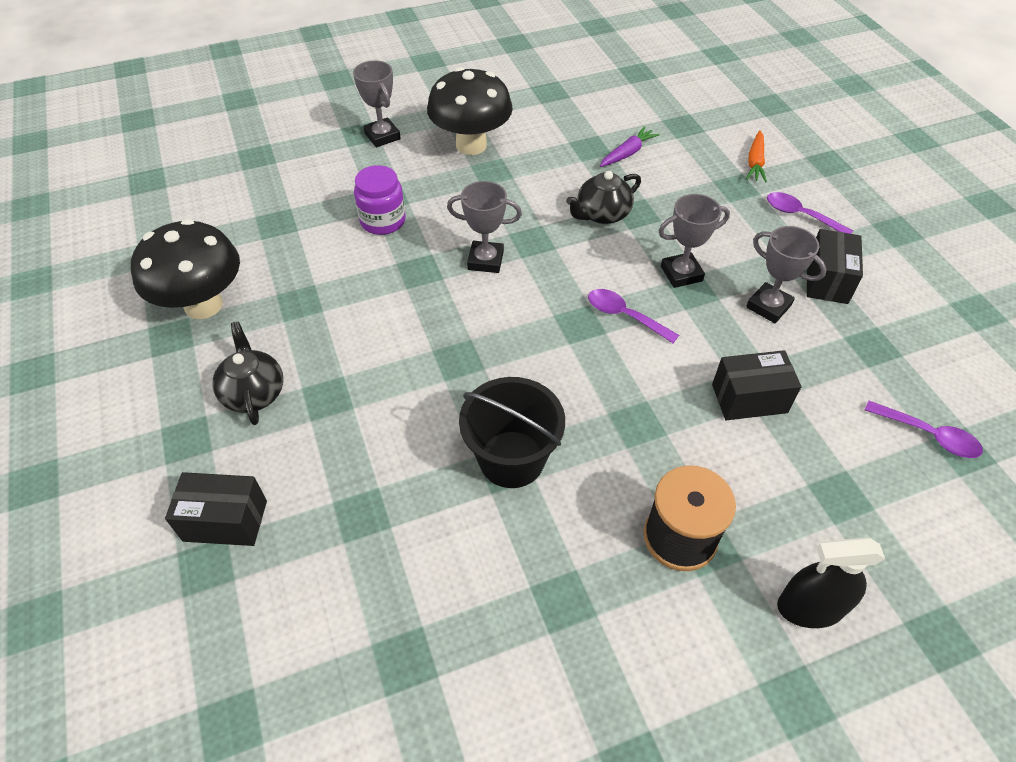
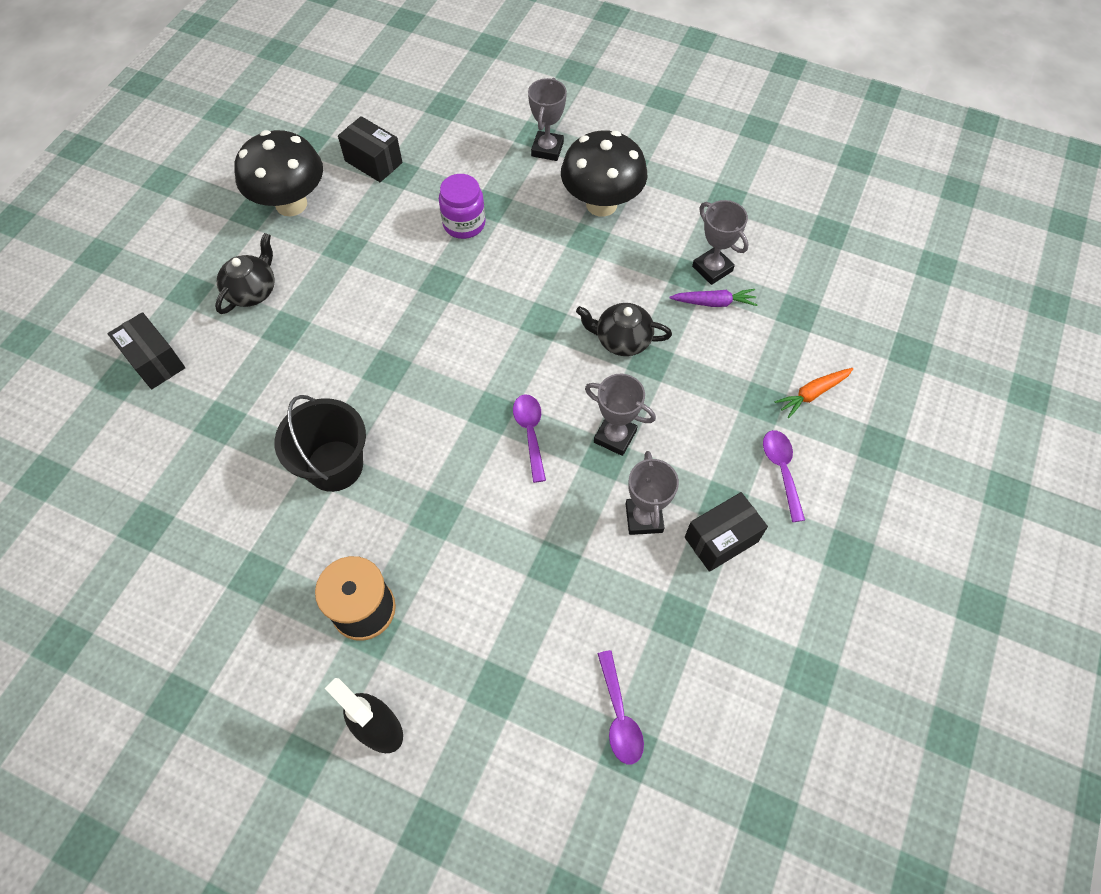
camera: 45 degrees right, 10 degrees up
(485, 260) = (492, 310): grey trophy -> grey trophy (712, 268)
(749, 398) = (531, 568): black box -> black box (373, 162)

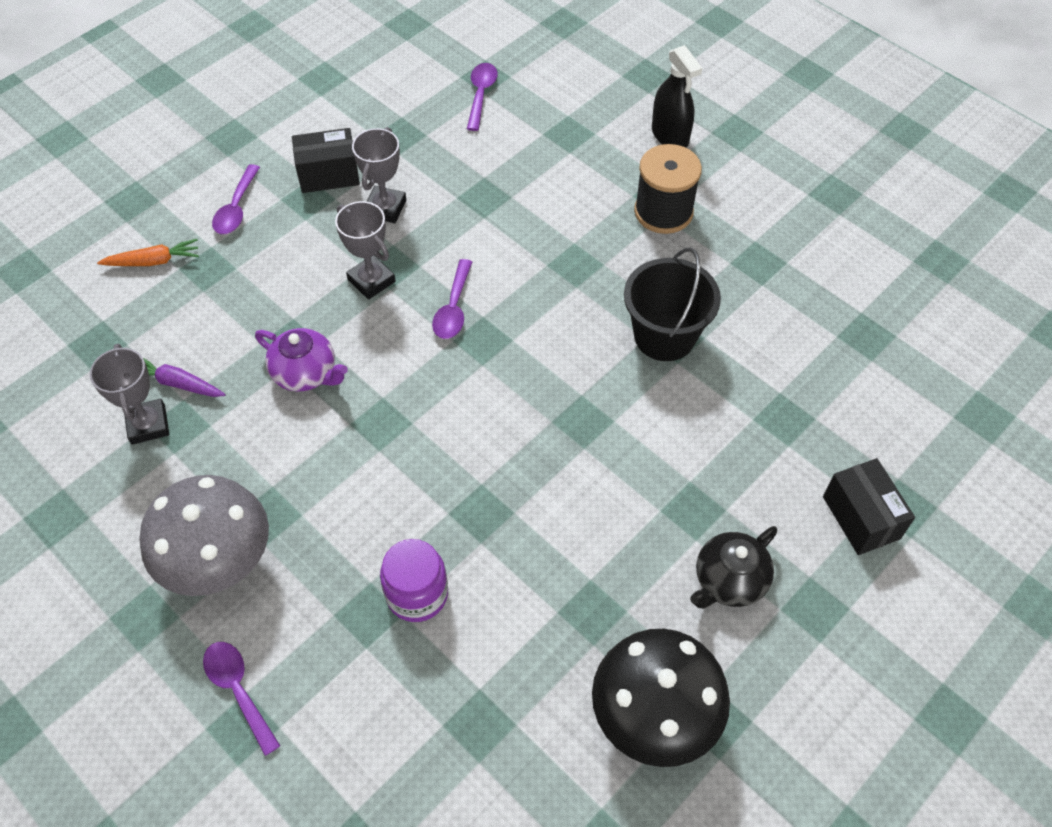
camera: 160 degrees left, 5 degrees down
(373, 162) = (509, 761): black box -> none
(547, 149) = (239, 690): grey trophy -> purple spoon
(601, 204) = (220, 563): black mushroom -> grey mushroom
(622, 340) = (306, 373): black teapot -> purple teapot

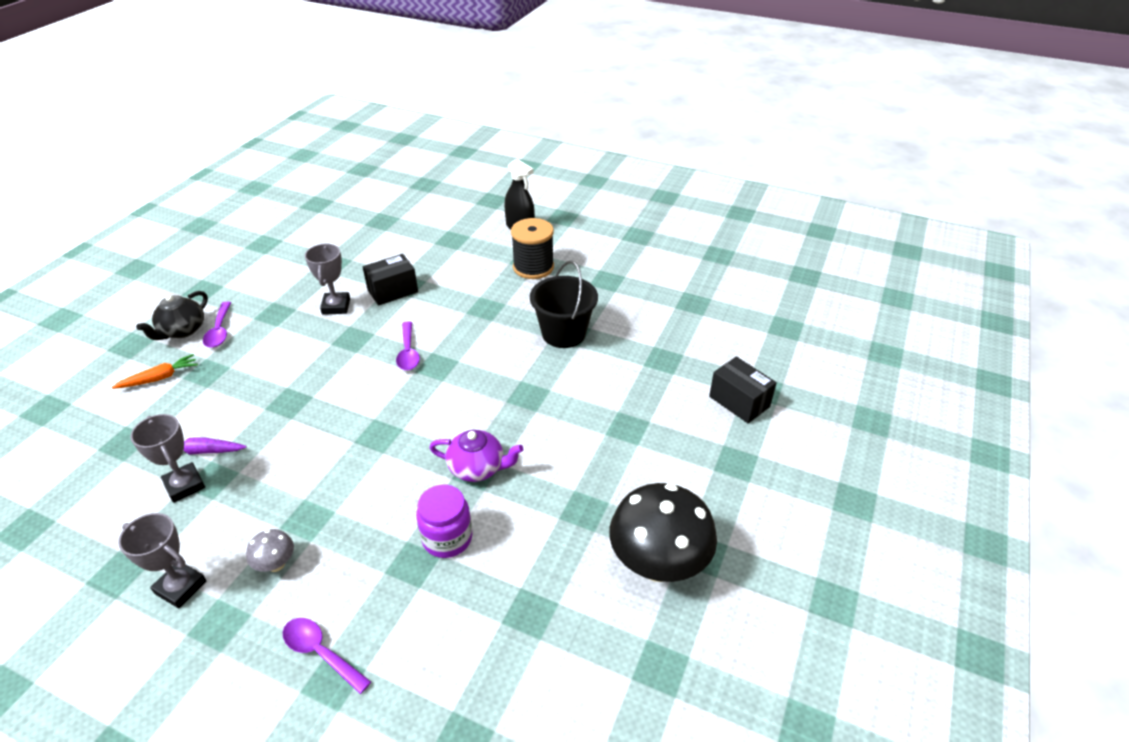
camera: 20 degrees left, 15 degrees down
(220, 563) = (276, 564): grey mushroom -> grey mushroom, size x0.44
(306, 373) = (308, 418): purple teapot -> purple teapot (478, 468)
(329, 174) = (286, 296): black box -> black box (393, 291)
(371, 280) = (340, 350): grey trophy -> grey trophy (180, 587)
(481, 95) = (383, 231): purple spoon -> none
(729, 581) = (671, 463): black teapot -> black teapot (182, 330)

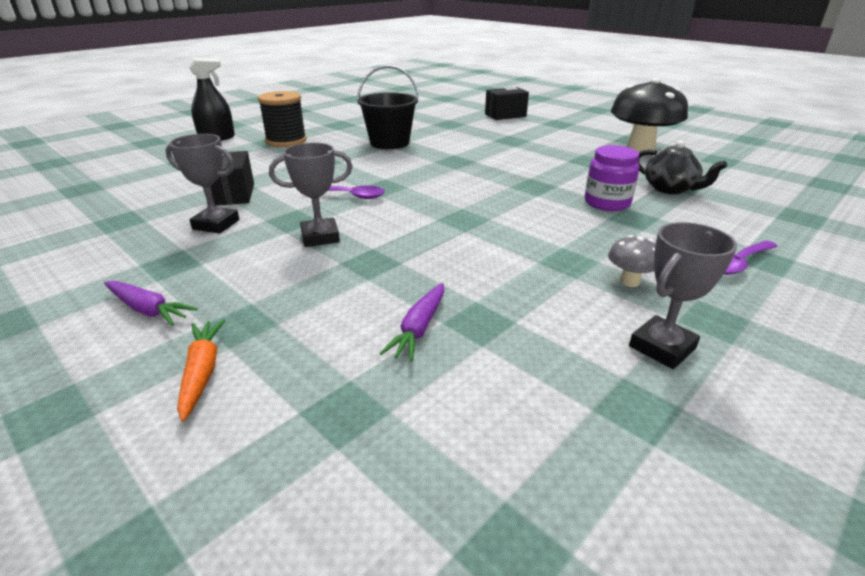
camera: 70 degrees left, 10 degrees down
(182, 330) = (93, 347): black teapot -> black teapot (670, 189)
(184, 485) = (480, 344): grey trophy -> grey trophy (320, 237)
(219, 331) = (148, 310): purple spoon -> purple carrot
(478, 468) = (530, 185): purple teapot -> none

